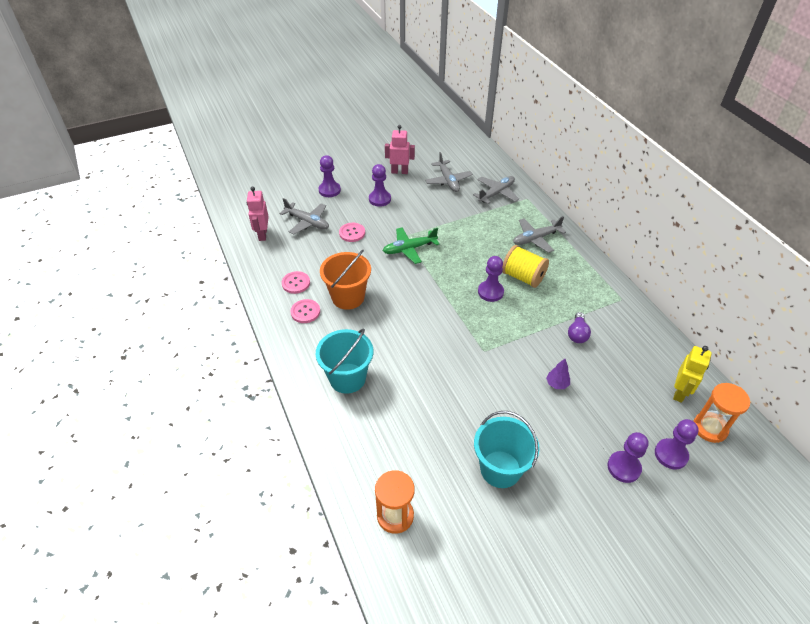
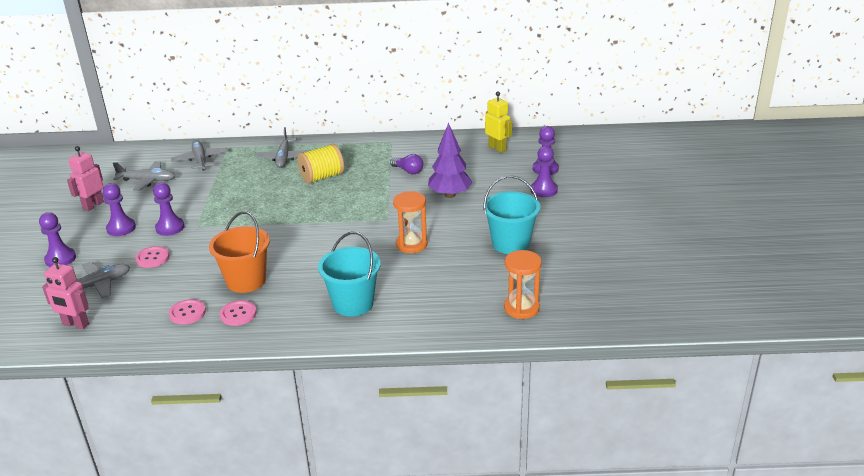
camera: 65 degrees left, 15 degrees down
(409, 249) = (219, 227): green plane -> none
(490, 292) = (323, 198): purple pawn -> purple pawn (170, 228)
(557, 384) = (450, 195): purple tree -> purple tree, size x2.03
(710, 428) = (534, 148): orange hourglass -> orange hourglass (411, 244)

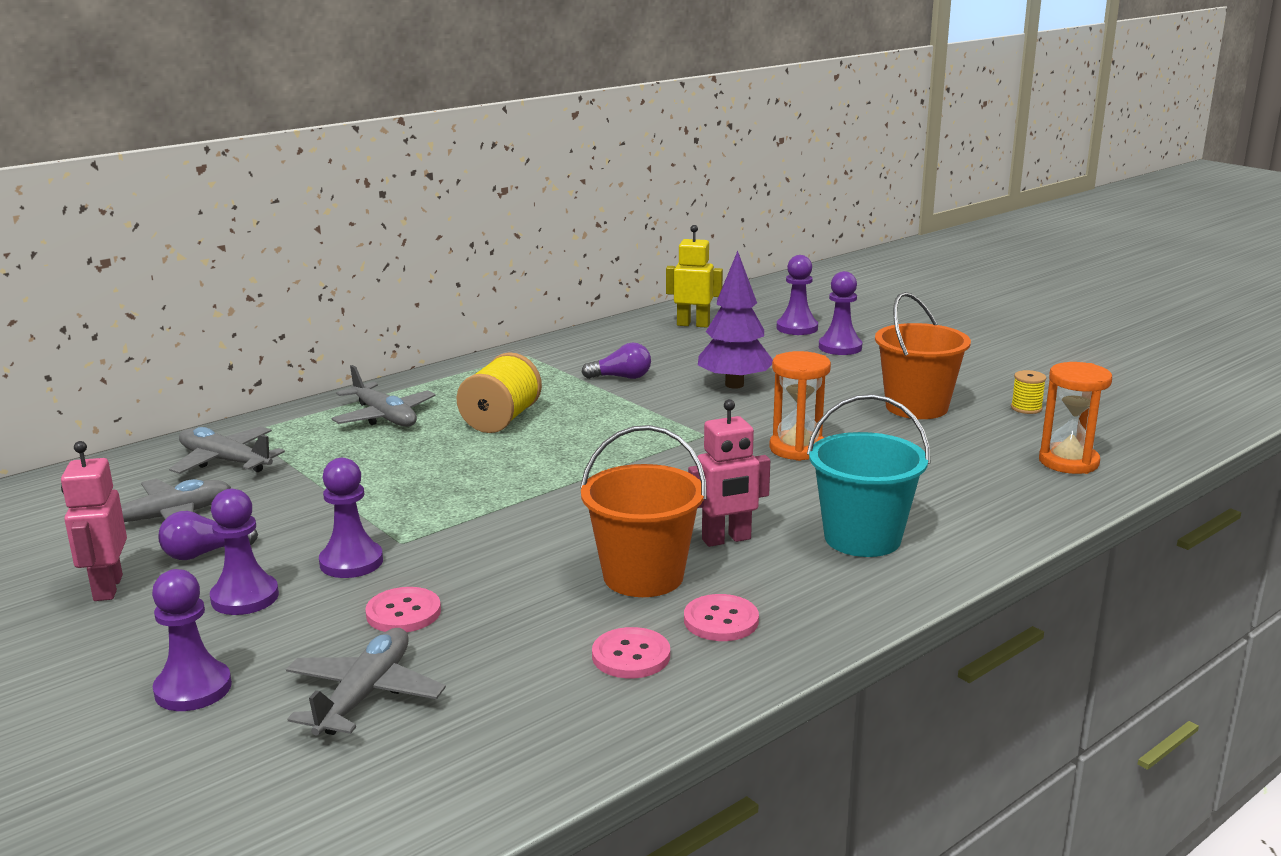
camera: 40 degrees left, 10 degrees down
(75, 324) = (442, 768): pink robot -> pink robot (726, 540)
(136, 203) = (204, 553): none -> purple light bulb
(510, 243) = (916, 407): turquoise bucket -> orange bucket
(565, 267) = (1026, 408): none -> yellow spool

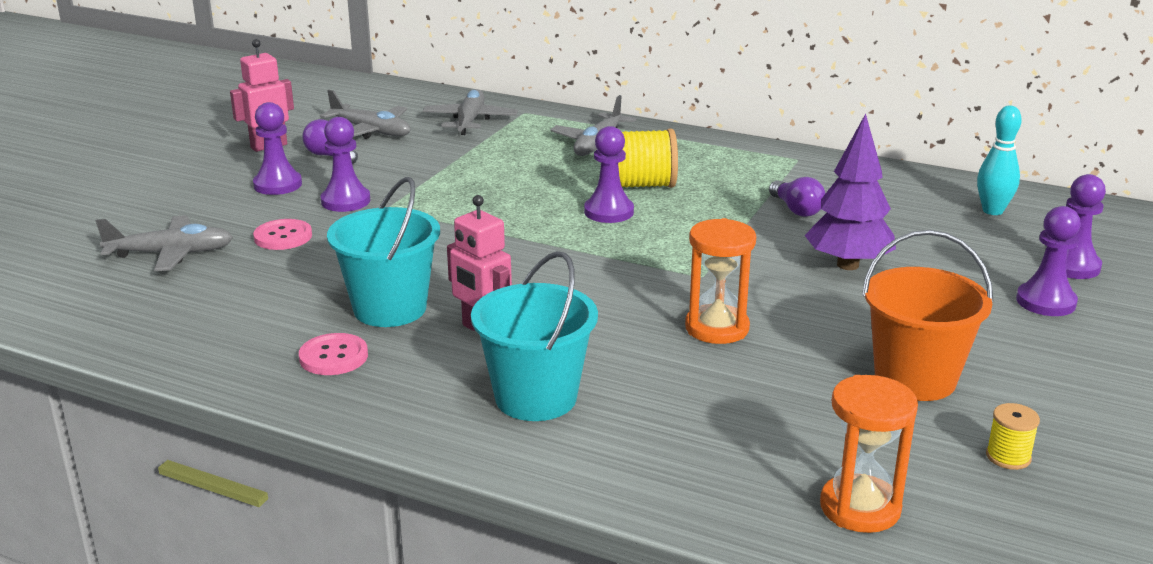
camera: 65 degrees right, 5 degrees up
(193, 689) = (160, 204): purple pawn -> purple pawn (609, 212)
(631, 656) = (260, 331): pink button -> none
(643, 576) = (390, 308): orange bucket -> turquoise bucket
(693, 324) = (992, 211): yellow robot -> turquoise bowling pin

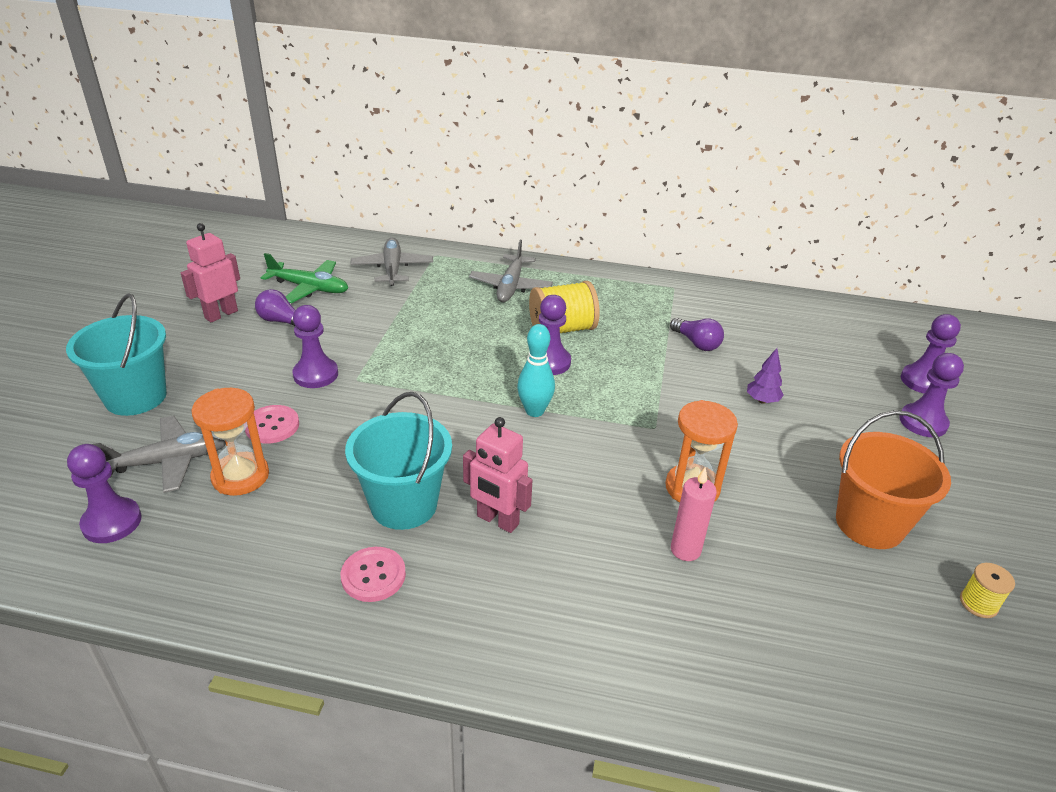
camera: 15 degrees left, 10 degrees up
(277, 185) = (245, 361): purple pawn -> purple pawn (112, 522)
(371, 131) = (309, 288): grey plane -> green plane
(536, 398) = (576, 599): turquoise bucket -> turquoise bucket (136, 397)
(679, 375) = (685, 550): none -> pink candle
(848, 265) = (762, 400): purple tree -> purple tree, size x0.49
(860, 508) = (897, 688): orange hourglass -> orange hourglass (240, 476)
(992, 211) = (840, 328): turquoise bowling pin -> turquoise bowling pin (534, 411)

